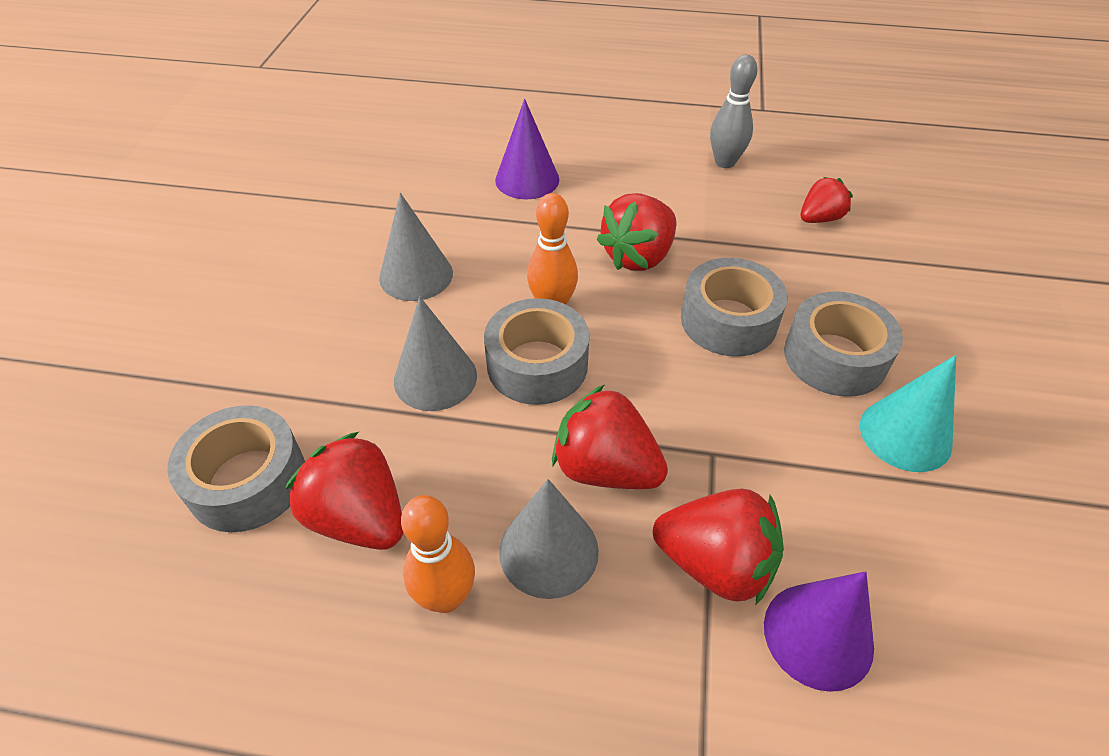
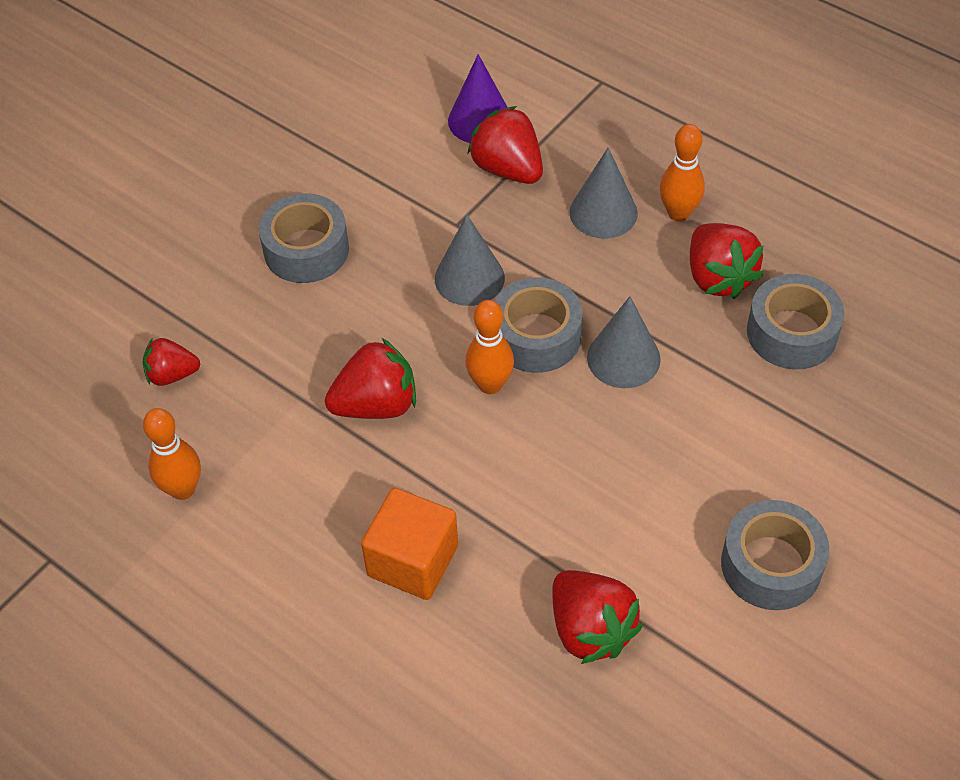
camera: 150 degrees left, 5 degrees up
(416, 275) = (596, 473): grey cone -> grey cone (469, 278)
(527, 179) = (413, 561): purple cone -> orange cube
(605, 468) = (536, 243): red strawberry -> red strawberry (590, 629)
(725, 162) = (183, 489): grey bowling pin -> orange bowling pin
(728, 320) = (355, 310): grey tape -> grey tape (771, 565)
(905, 434) = (319, 185): turquoise cone -> none

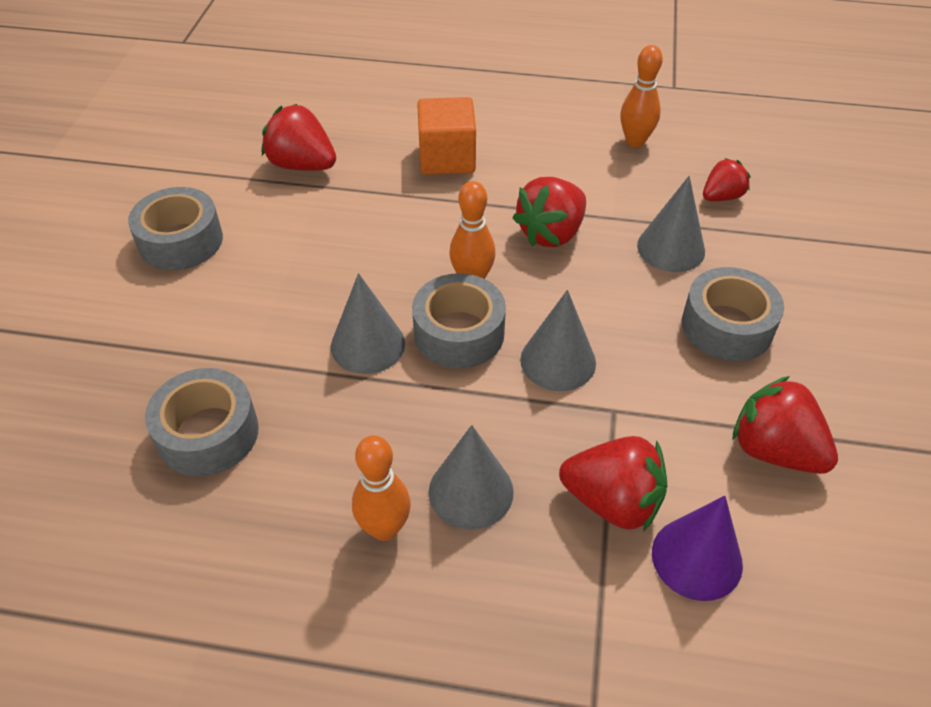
camera: 150 degrees right, 5 degrees down
(279, 339) = (671, 248): none -> grey cone
(718, 277) = (307, 464): red strawberry -> red strawberry (774, 450)

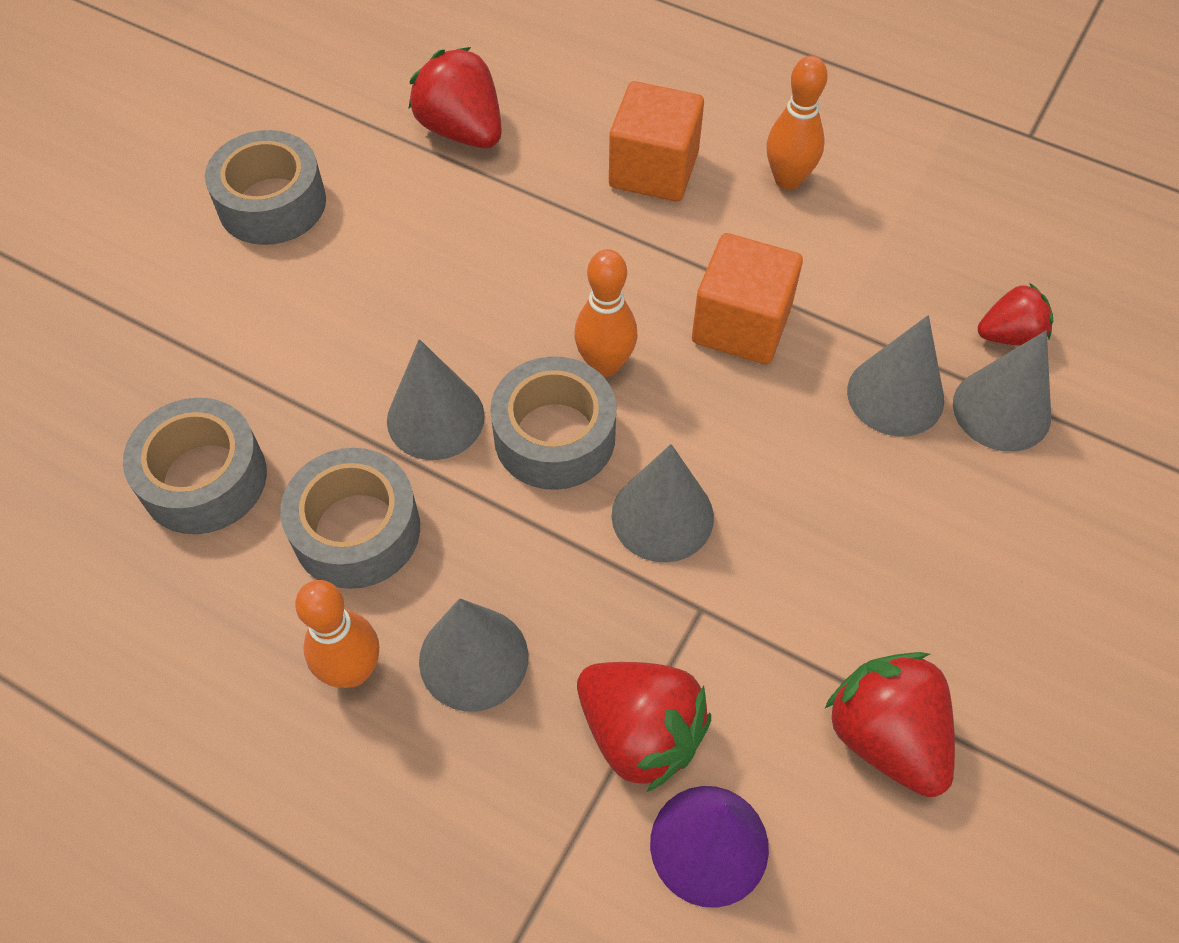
camera: 20 degrees right, 10 degrees up
(551, 233) = (741, 325): red strawberry -> orange cube
(635, 141) = (928, 211): orange bowling pin -> orange bowling pin (788, 179)
(727, 326) = (914, 537): grey tape -> grey tape (356, 530)
(740, 239) = (1001, 410): none -> grey cone

